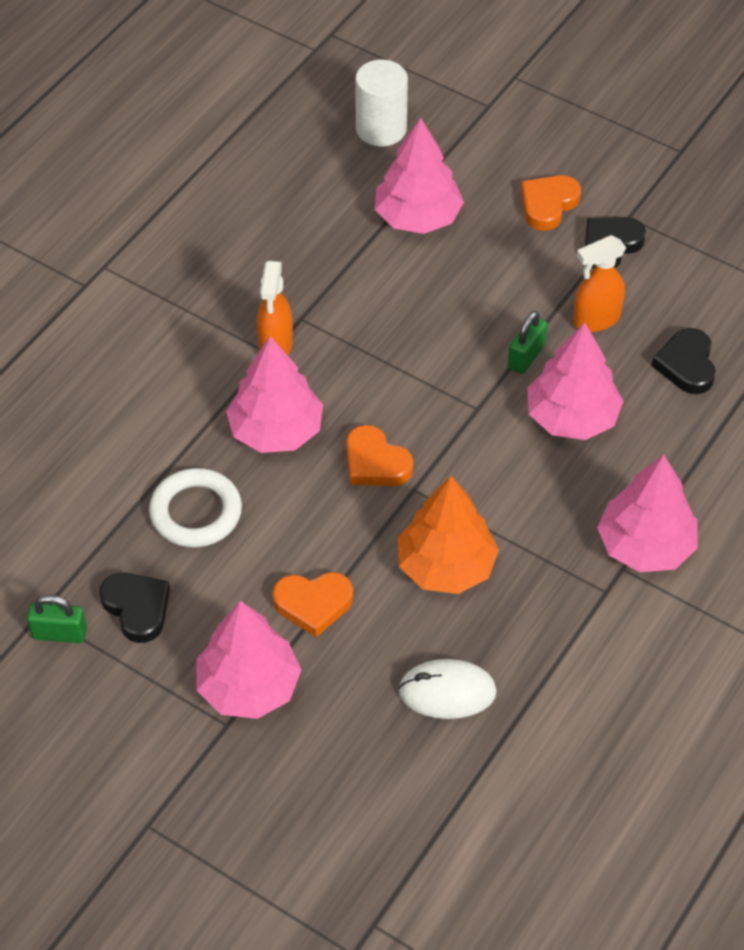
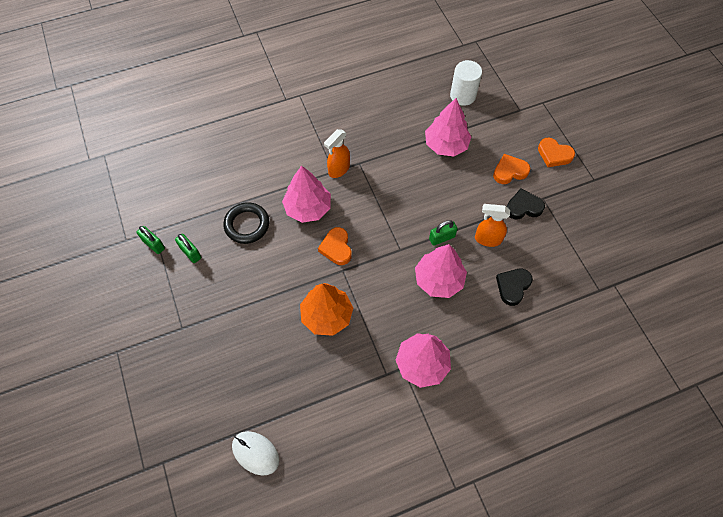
camera: 35 degrees right, 10 degrees up
(137, 608) = (190, 252): black heart -> green padlock
(196, 512) = (247, 225): white ring -> black ring
(248, 687) = (203, 317): pink tree -> none
(313, 604) = (259, 296): orange heart -> orange heart (554, 154)
(447, 692) = (280, 375): white mouse -> white mouse (255, 453)

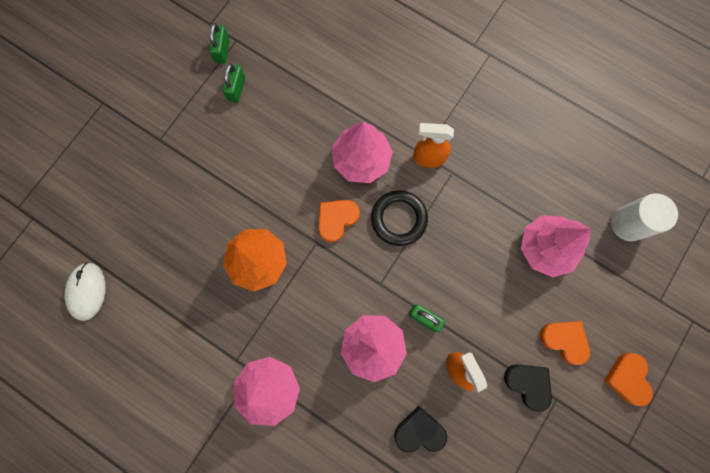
camera: 55 degrees right, 15 degrees up
(247, 225) = (301, 117): black ring -> black ring (399, 219)

